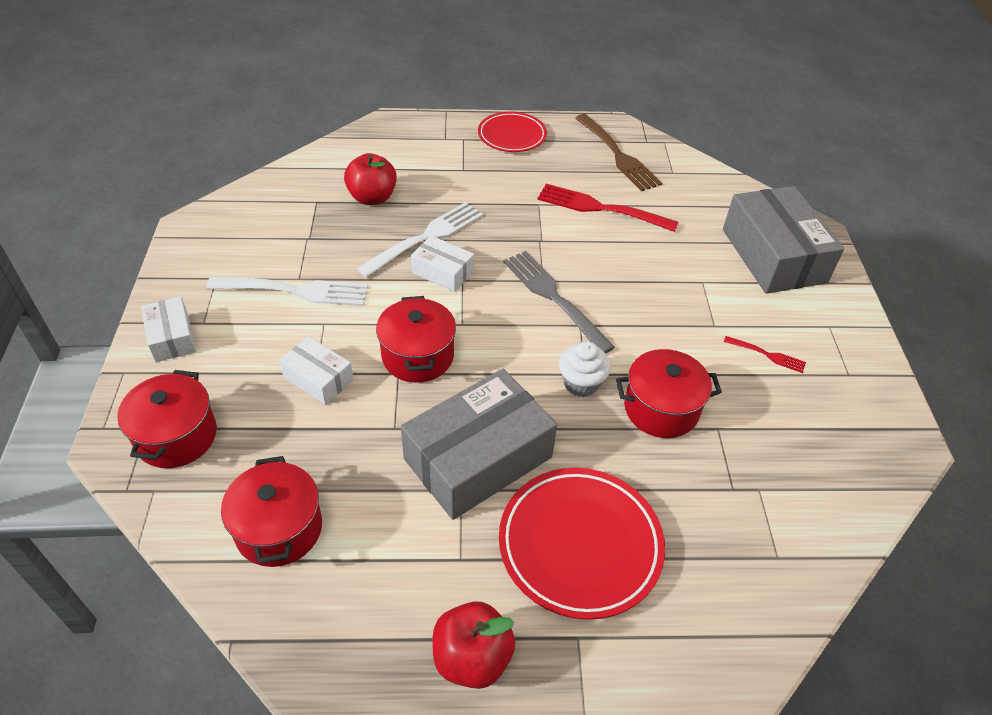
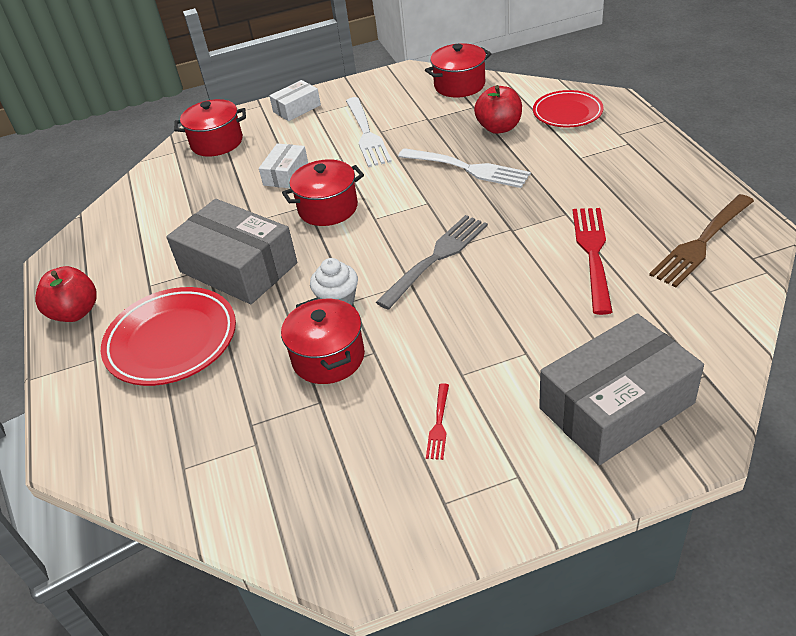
camera: 80 degrees right, 5 degrees down
(279, 529) = (157, 204): red pot -> red pot (459, 85)
(443, 272) = (430, 190): white box -> none
(512, 136) = (663, 167): red plate -> red plate (567, 113)

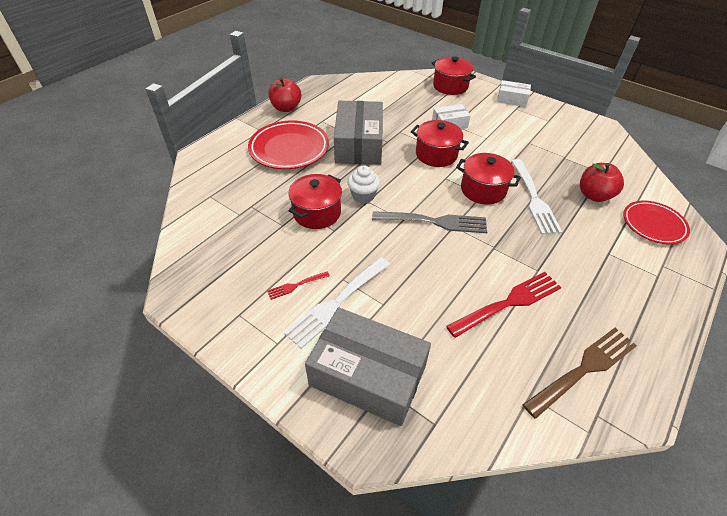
camera: 50 degrees right, 5 degrees up
(366, 134) = (519, 138): white fork -> white fork (337, 302)
(459, 85) = (618, 156): red pot -> red pot (483, 190)
(701, 242) = (583, 370): brown fork -> brown fork turned 135 degrees clockwise

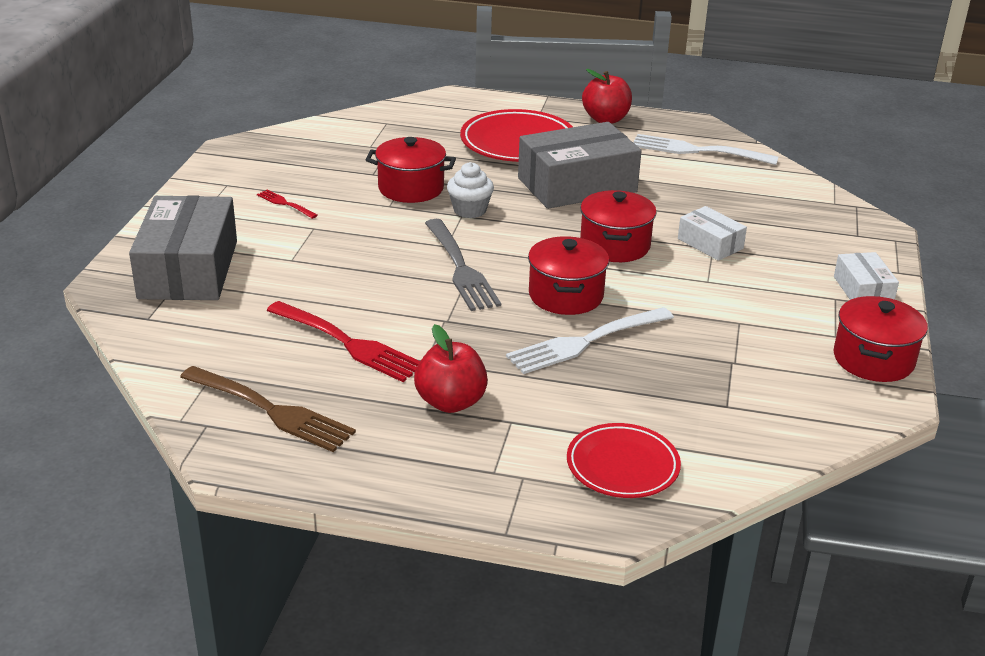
camera: 65 degrees right, 15 degrees down
(337, 302) = (277, 232): white fork -> white fork (698, 151)
(450, 86) = (828, 227): red pot -> red pot (873, 360)
(594, 195) = (649, 399): red apple -> red apple (451, 402)

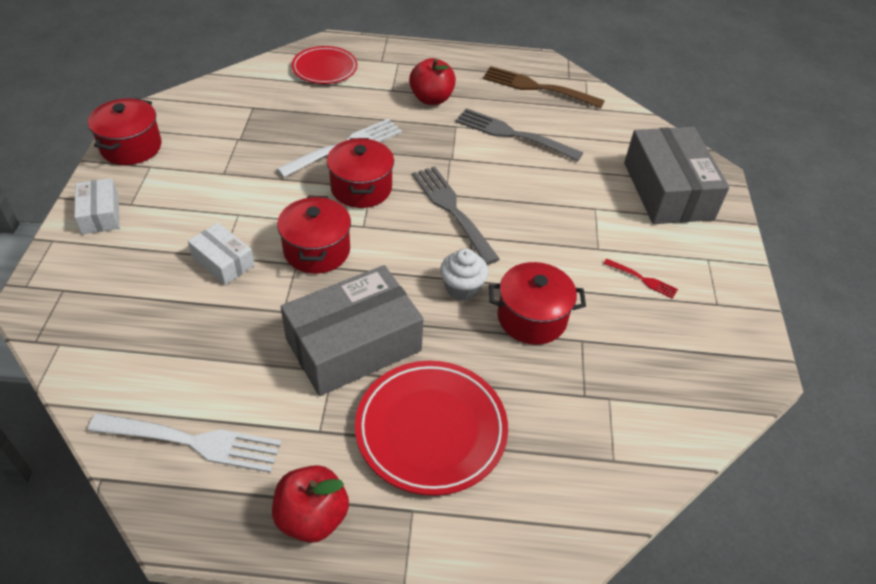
camera: 170 degrees right, 15 degrees up
(347, 343) = (514, 135): red fork -> grey fork

